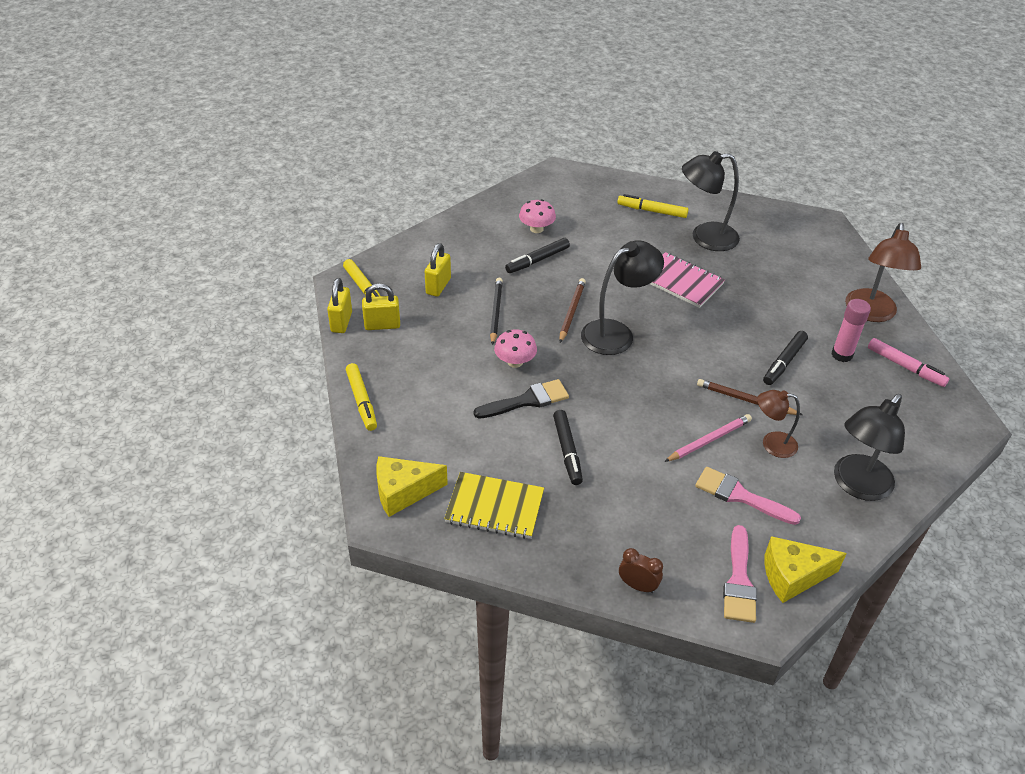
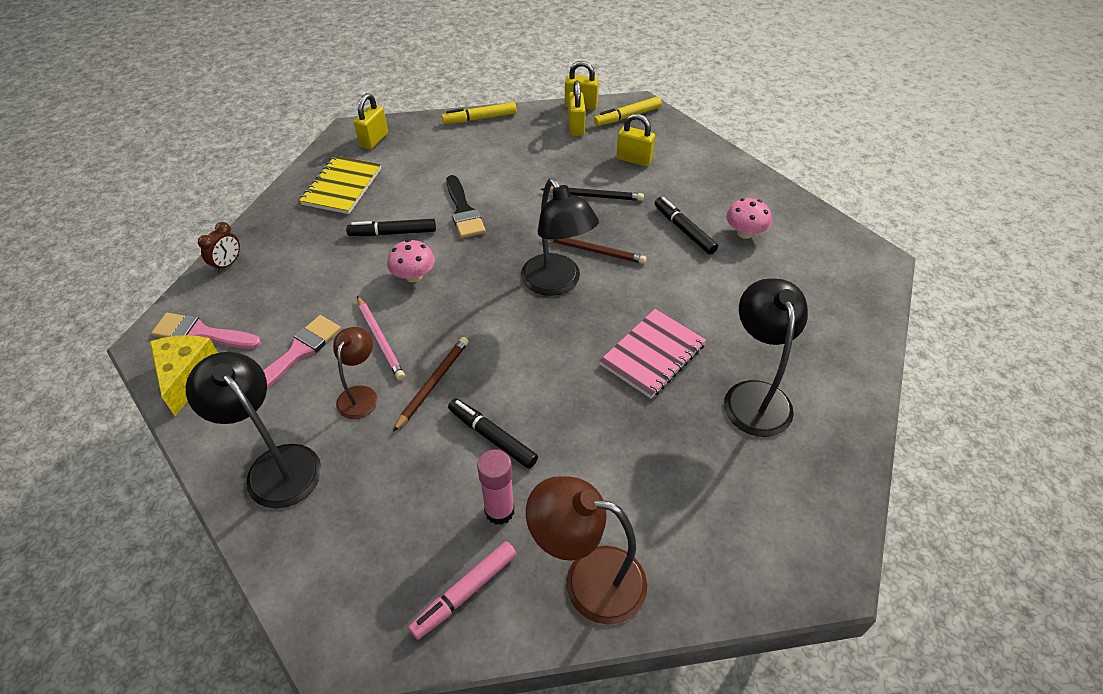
camera: 95 degrees right, 5 degrees up
(403, 492) = (374, 140): yellow cheese -> yellow padlock
(515, 362) = (518, 206): pink mushroom -> pink mushroom (413, 276)
(652, 211) = (807, 345): yellow marker -> none

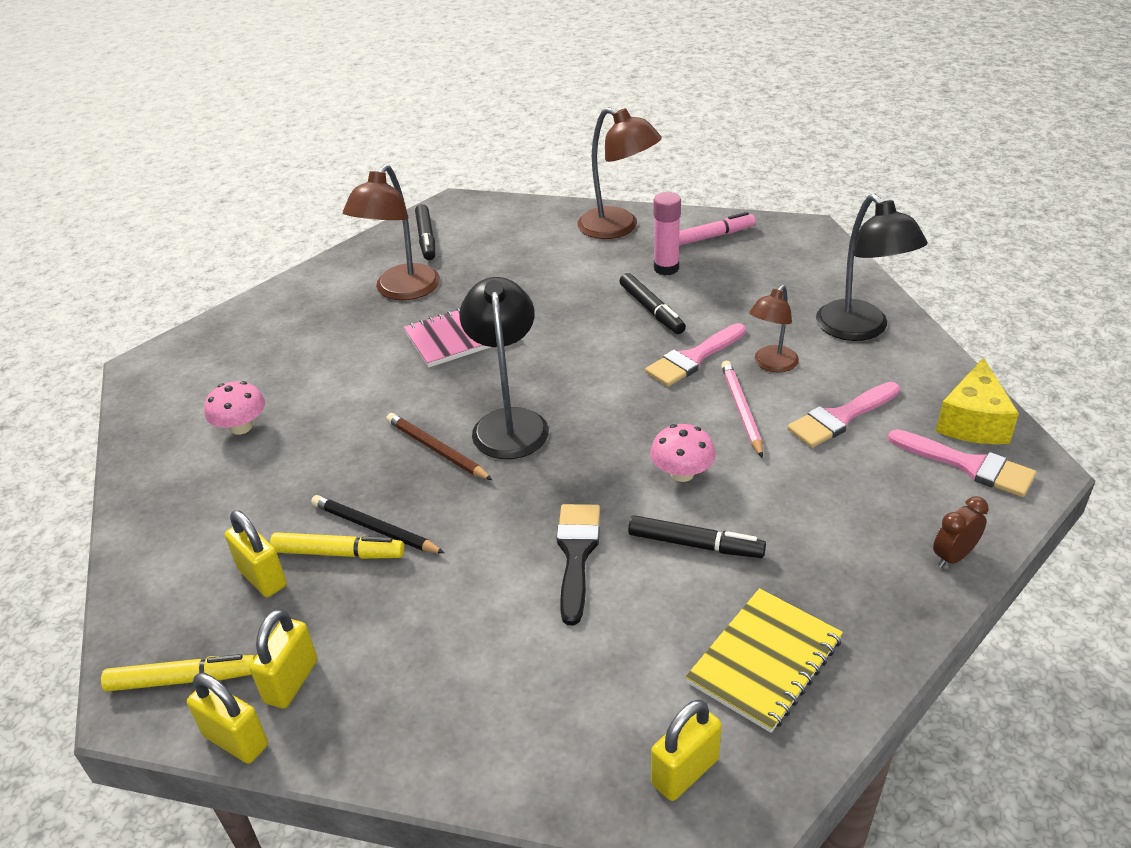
camera: 155 degrees left, 10 degrees down
(433, 384) = (693, 358): brown pencil -> pink brush
(480, 118) = (449, 768): yellow marker -> yellow marker (338, 553)
(684, 230) = (306, 448): black marker -> black marker (426, 238)
(754, 395) = (401, 291): black lamp -> brown lamp

